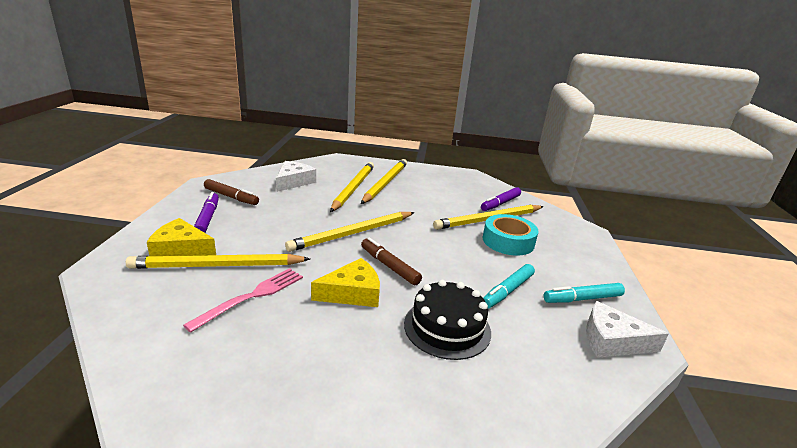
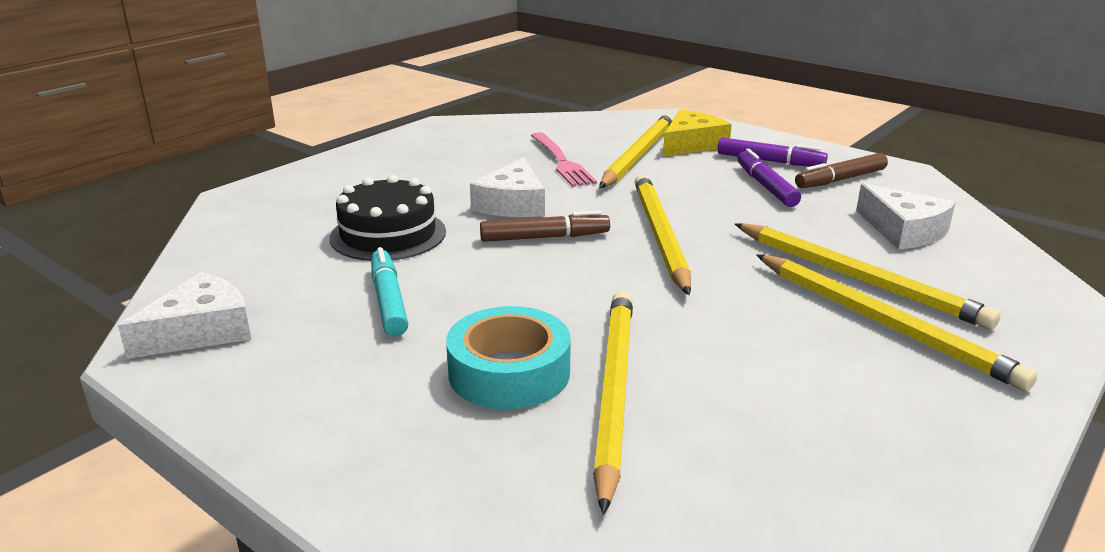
camera: 125 degrees right, 0 degrees up
(352, 293) = (512, 204): yellow cheese -> white cheese
(500, 203) = (689, 458): purple marker -> purple marker (765, 186)
(582, 299) = (284, 358): turquoise marker -> none

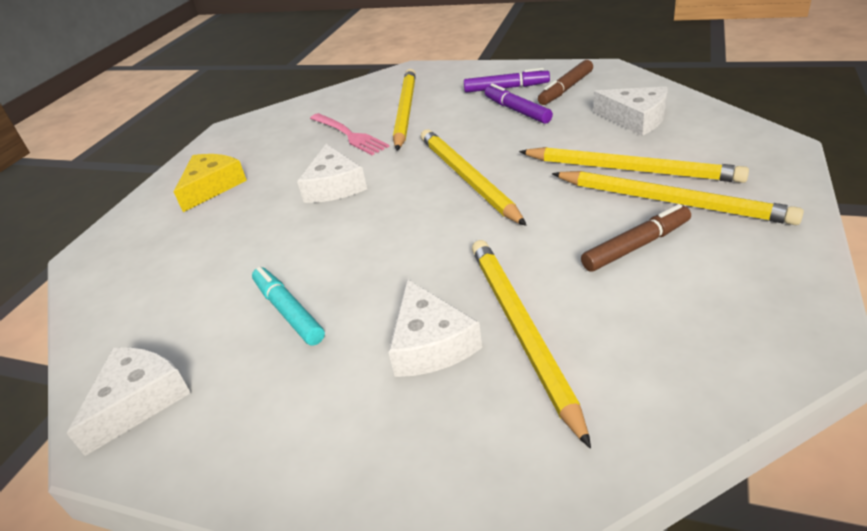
camera: 15 degrees left, 10 degrees up
(388, 234) = (248, 248): black cake -> none
(509, 372) = (430, 343): turquoise tape -> white cheese
(544, 237) = (379, 209): brown marker -> brown marker (636, 246)
(691, 144) = (440, 90): yellow cheese -> yellow cheese (212, 187)

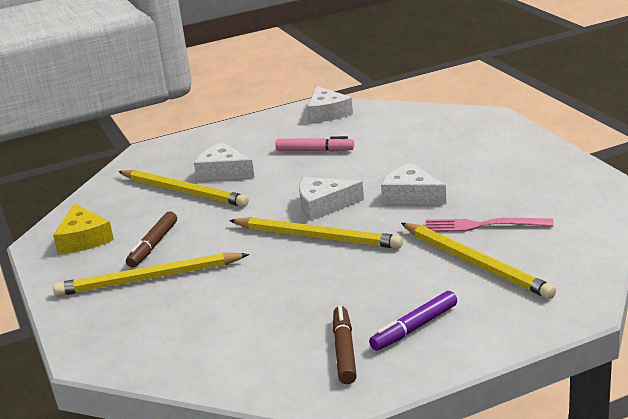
camera: 135 degrees right, 10 degrees down
(212, 187) = (504, 160): yellow cheese -> yellow cheese (83, 239)
(288, 311) = (315, 150): turquoise marker -> pink marker
(517, 110) = (361, 305): purple marker -> none
(630, 169) = (196, 290): yellow pencil -> none
(635, 119) = (232, 339): white cheese -> white cheese (323, 205)

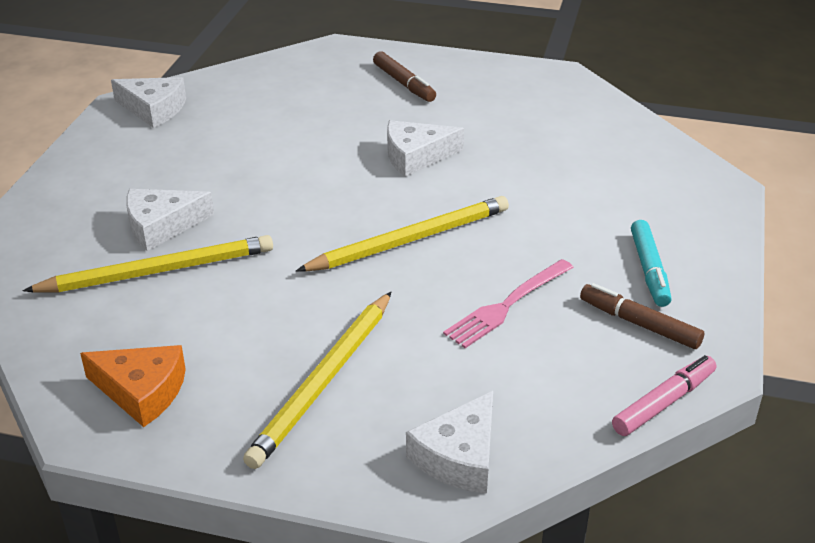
camera: 55 degrees left, 10 degrees up
(83, 239) = (142, 391): yellow cheese -> orange cheese
(153, 245) = (251, 346): brown marker -> brown marker (404, 83)
(315, 150) = (225, 155): pink marker -> pink marker (663, 403)
(323, 205) = (352, 206): white cheese -> white cheese (459, 456)
(414, 328) = (649, 270): purple marker -> turquoise marker
(475, 263) = (586, 189): yellow pencil -> none
(481, 225) = (528, 154): pink fork -> pink fork (506, 306)

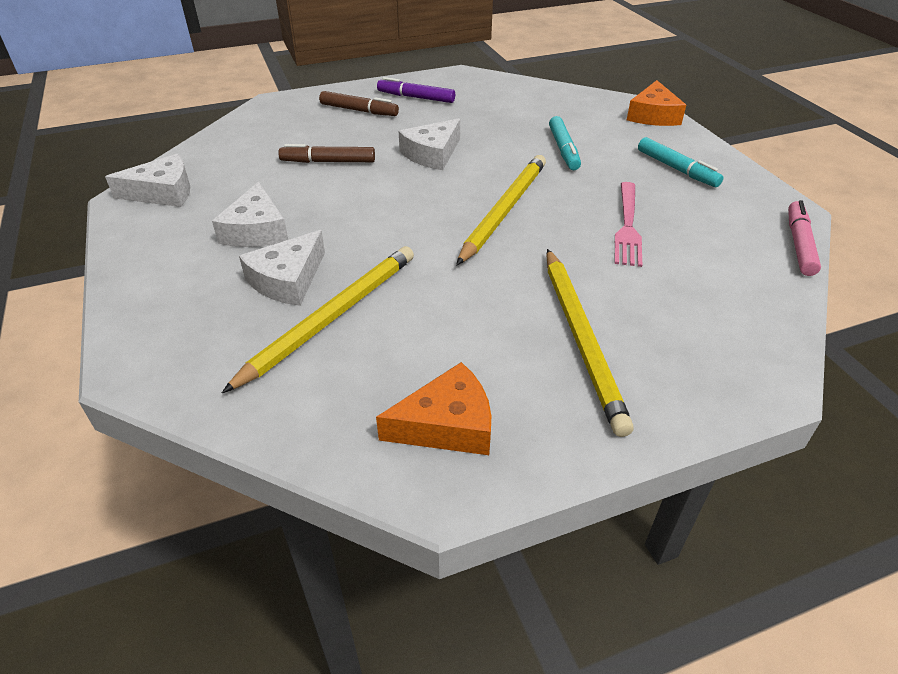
camera: 35 degrees left, 5 degrees up
(459, 456) = (742, 342): white cheese -> white cheese (256, 230)
(477, 87) = (416, 97): none -> purple marker
(554, 201) = (563, 149): none -> turquoise marker
(639, 324) = (718, 203): brown marker -> brown marker (328, 162)
(716, 199) = (653, 115): none -> orange cheese

